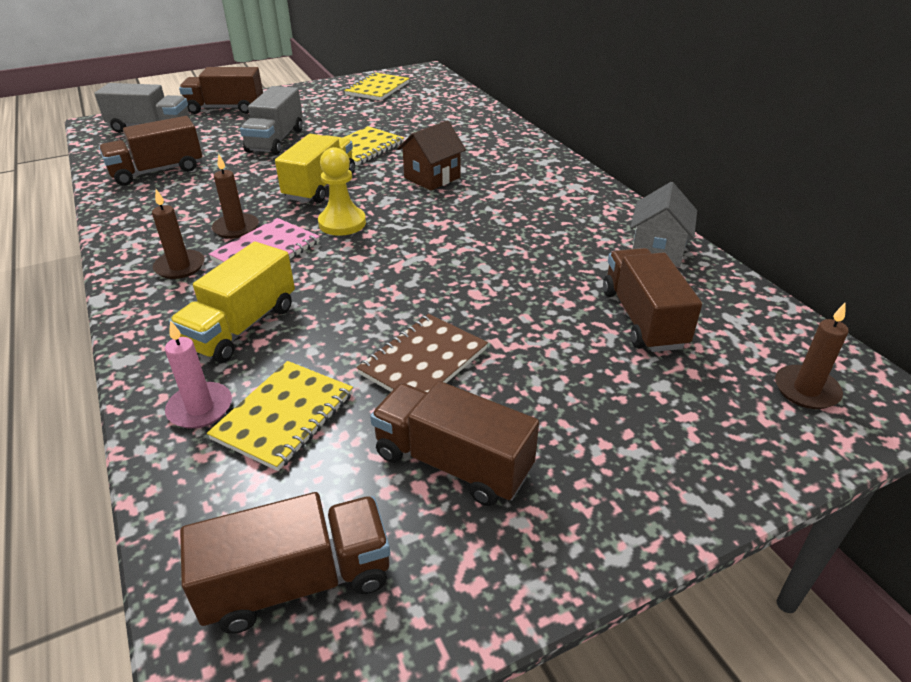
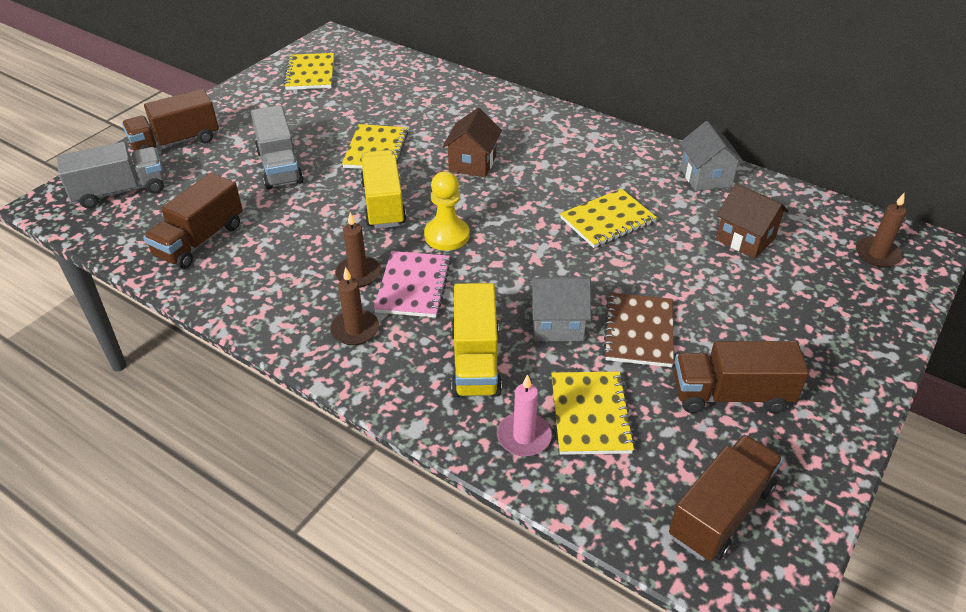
camera: 30 degrees left, 5 degrees up
(351, 325) = (557, 324): none -> grey house
(506, 256) = (607, 220): none -> yellow notebook
(643, 318) = (745, 239): brown truck -> brown house

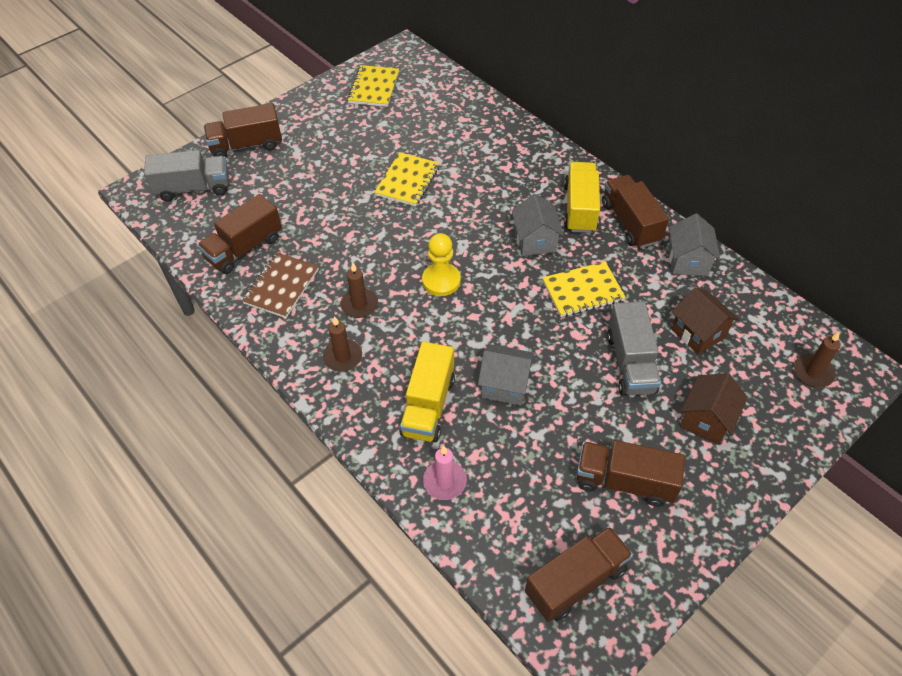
camera: 15 degrees right, 10 degrees up
(279, 166) = (323, 185): grey truck -> grey truck (630, 363)
(383, 204) = (398, 239): yellow truck -> yellow truck (580, 208)
(413, 286) = (400, 325): pink notebook -> none
(472, 163) = (485, 209): brown house -> brown house (706, 420)
(537, 183) = (535, 241): none -> grey house
(590, 414) = (503, 474): yellow notebook -> none
(632, 153) = (630, 222): none -> brown truck
(638, 331) = (570, 406): brown notebook -> brown notebook (281, 286)

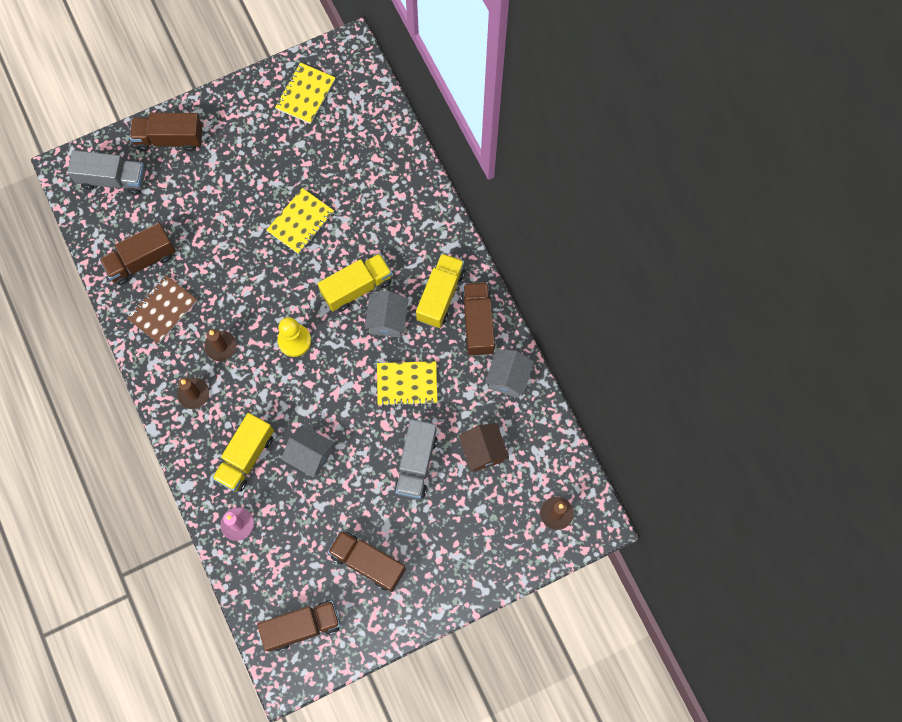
camera: 15 degrees right, 20 degrees up
(489, 221) = (357, 287): none -> yellow truck
(706, 420) = (452, 530): brown house -> none

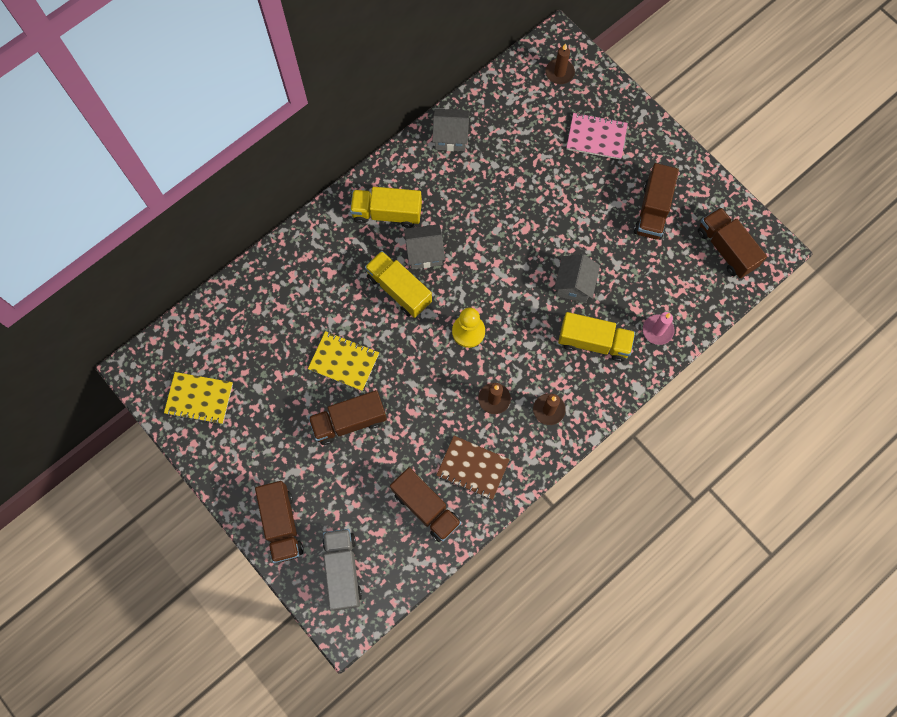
camera: 105 degrees left, 0 degrees up
(407, 384) = (481, 220): yellow notebook -> none
(416, 463) = (552, 193): grey truck -> none
(468, 529) = (596, 137): none -> pink notebook
(477, 323) = (406, 174): brown truck -> brown truck (349, 421)
(483, 451) = (524, 142): brown house -> none

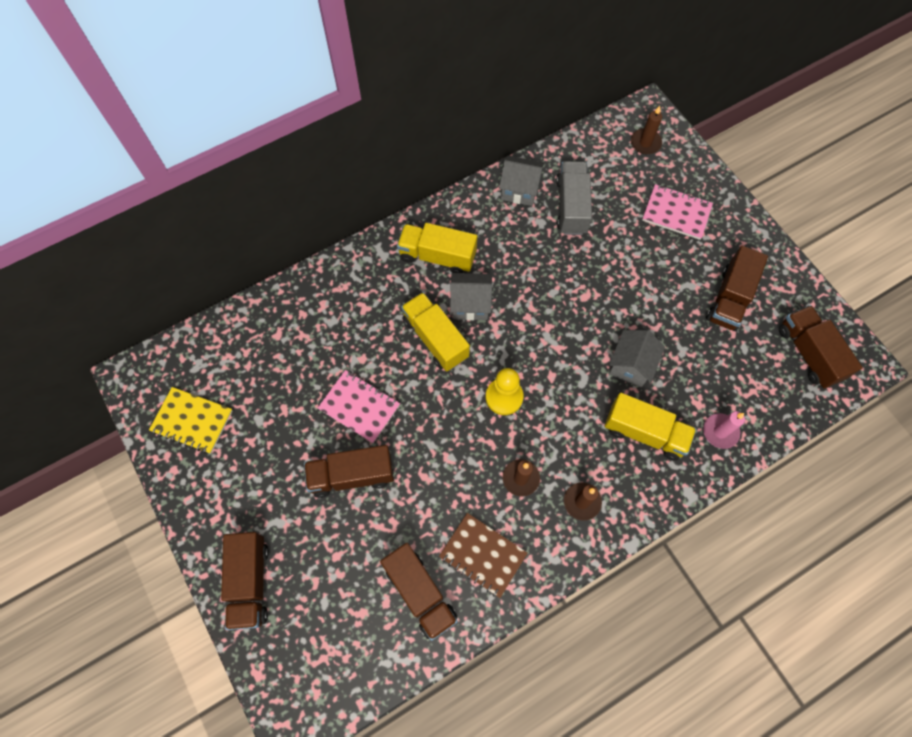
camera: 10 degrees right, 5 degrees down
(343, 570) = (308, 652): grey truck -> grey truck (571, 206)
(344, 361) = (359, 407): yellow notebook -> pink notebook

